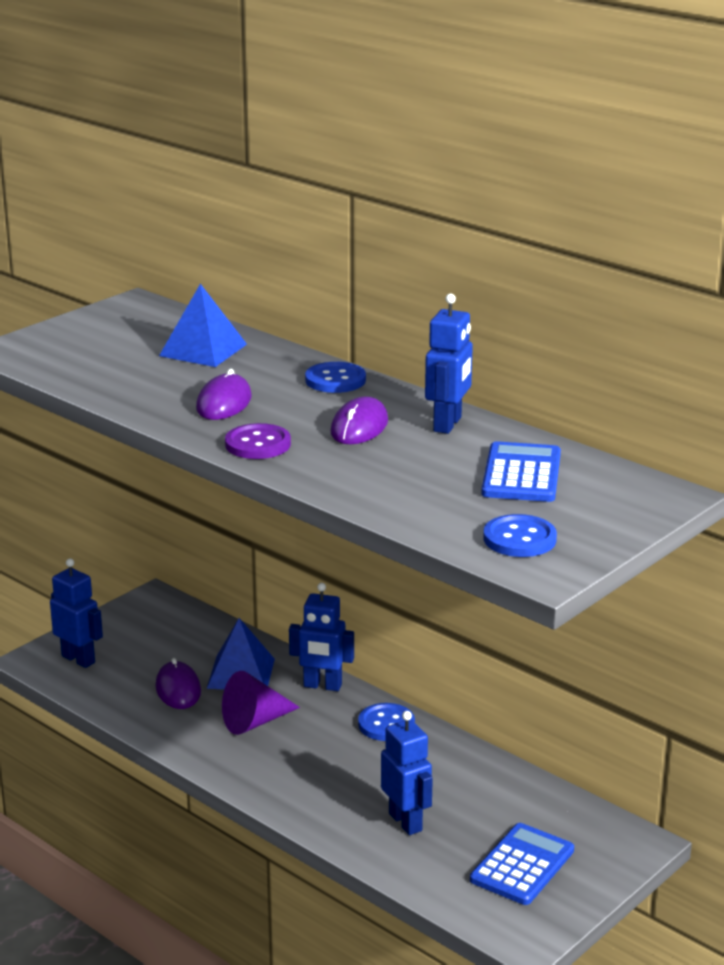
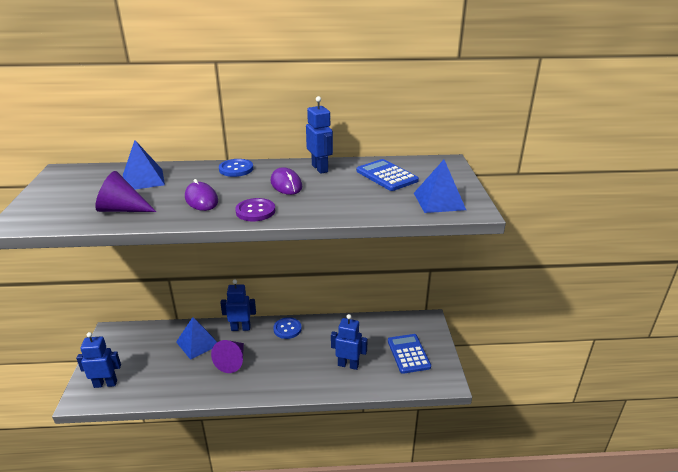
camera: 45 degrees left, 5 degrees up
(123, 379) = (122, 209): none -> purple cone
(178, 689) = (177, 368): purple mouse -> none
(322, 686) = (240, 328): blue robot -> blue robot turned 150 degrees counterclockwise
(519, 539) = (439, 201): blue button -> blue pyramid

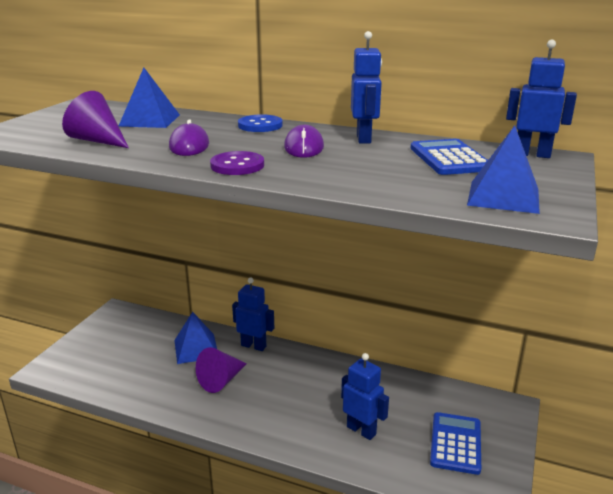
camera: 25 degrees right, 5 degrees down
(105, 384) = (77, 362): blue robot -> blue robot (532, 154)
(287, 329) = (308, 363): blue button -> none

